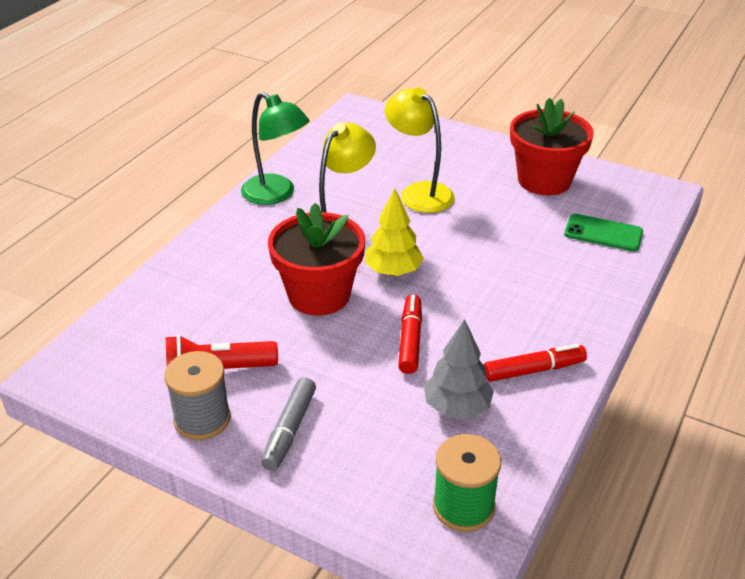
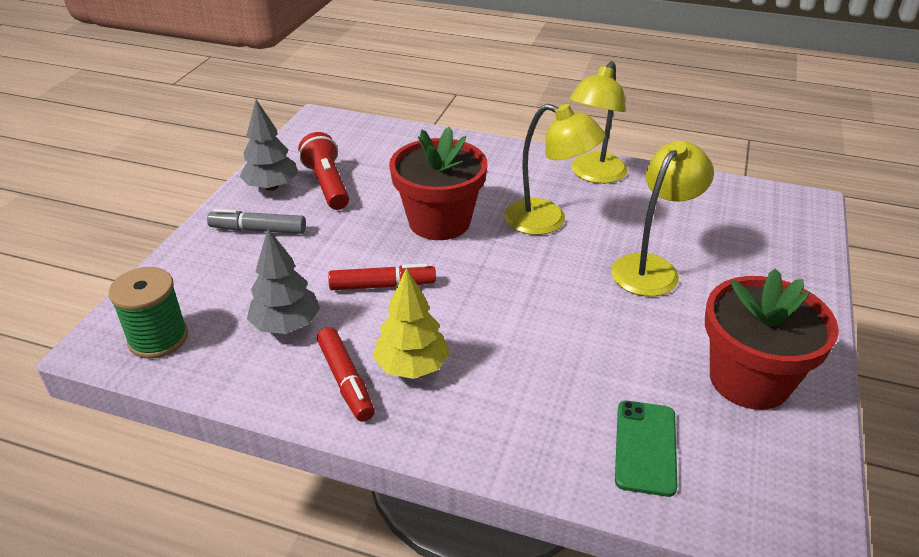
camera: 80 degrees right, 0 degrees up
(202, 419) = (271, 187): grey spool -> grey tree
(276, 194) = (594, 175): green lamp -> yellow lamp
(393, 271) = (492, 263): yellow tree -> yellow tree (412, 367)

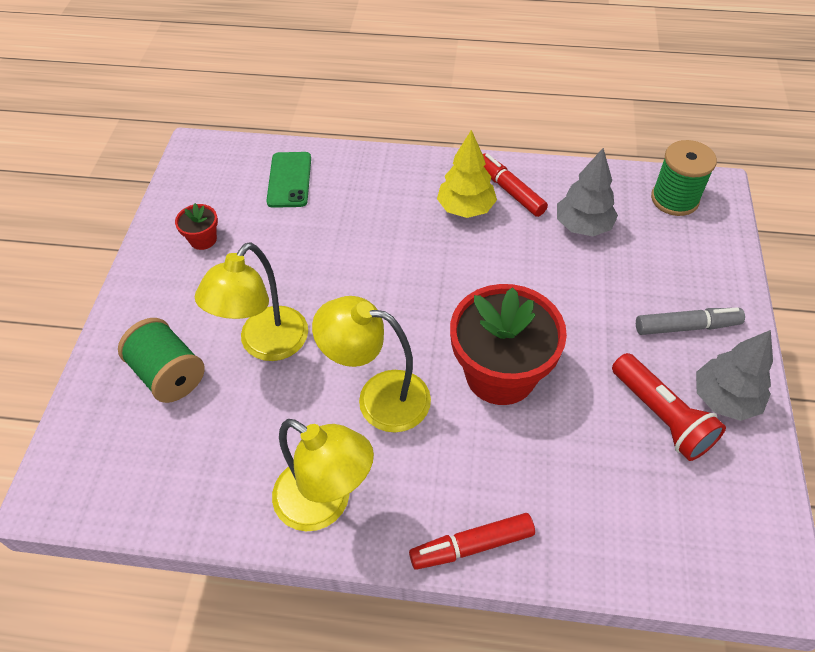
camera: 170 degrees right, 15 degrees up
(383, 285) = (522, 278): red marker -> red marker (471, 546)
(594, 175) = (325, 503): yellow lamp -> yellow lamp turned 105 degrees clockwise
(741, 259) = (169, 374): none -> green spool
(749, 380) = (203, 239): red flower pot -> red flower pot, size x0.44

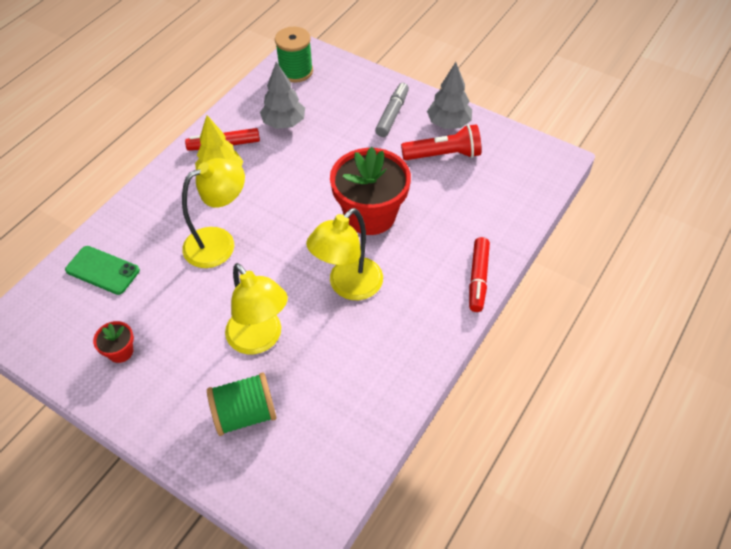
camera: 65 degrees left, 0 degrees up
(325, 503) = (411, 345): yellow lamp -> yellow lamp (219, 242)

